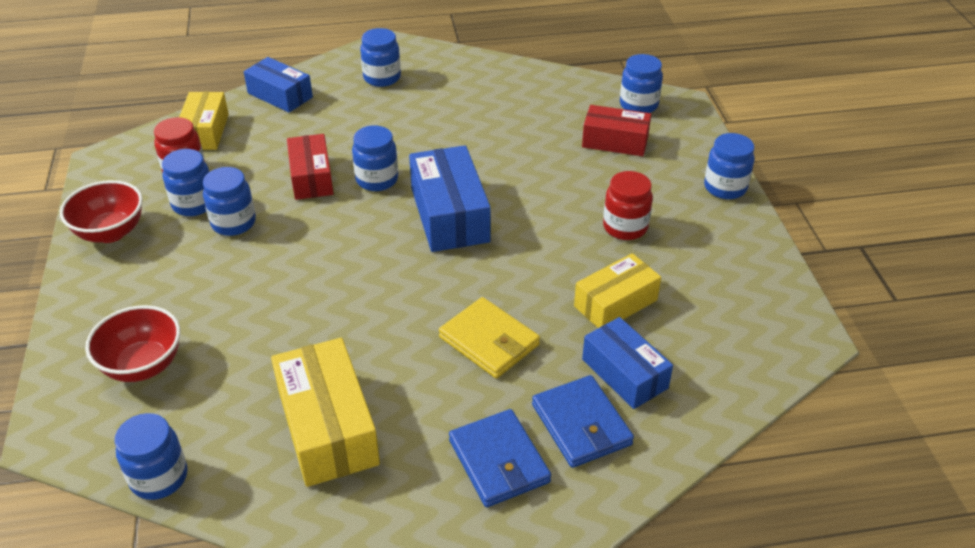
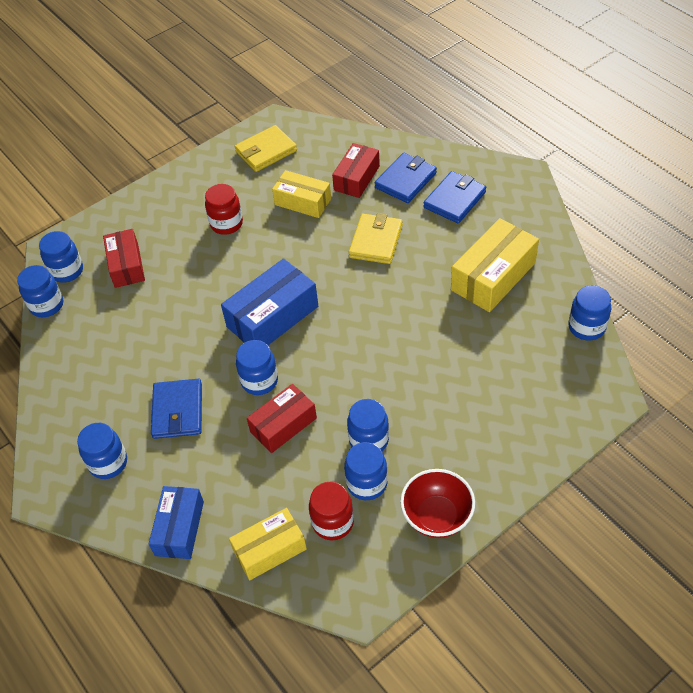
camera: 115 degrees left, 10 degrees up
(143, 365) = (528, 393): red bowl -> none
(395, 124) = (177, 411): none -> blue wallet
(624, 373) = (356, 178): blue box -> red box
(725, 187) = (152, 192): blue jar -> blue jar (47, 305)
(744, 305) = (266, 151): none -> yellow wallet

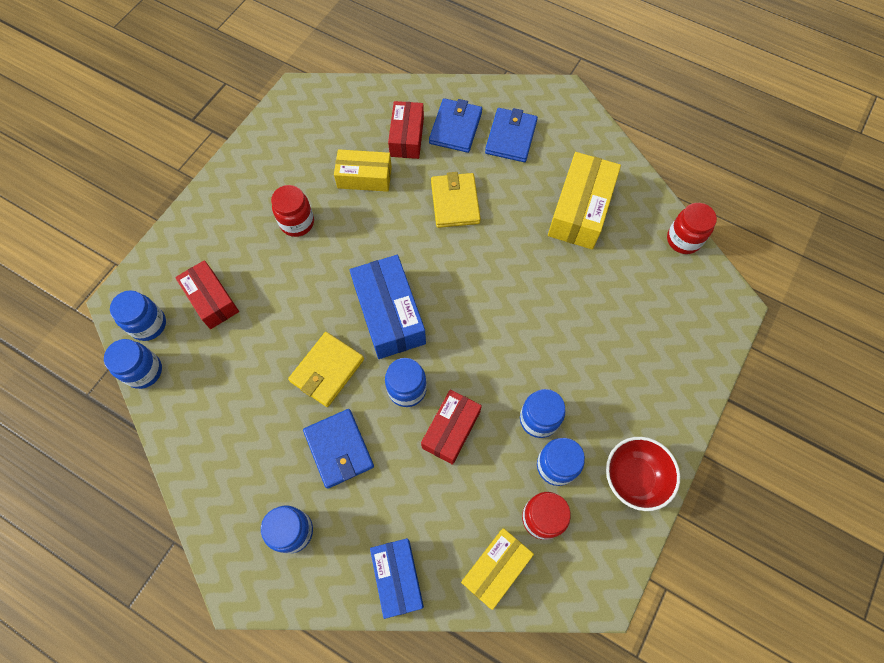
camera: 25 degrees left, 15 degrees up
(266, 151) = (302, 129): yellow wallet -> yellow wallet (327, 370)
(272, 316) = (389, 314): blue box -> blue box turned 45 degrees counterclockwise
(586, 327) = (683, 240): blue jar -> red jar

